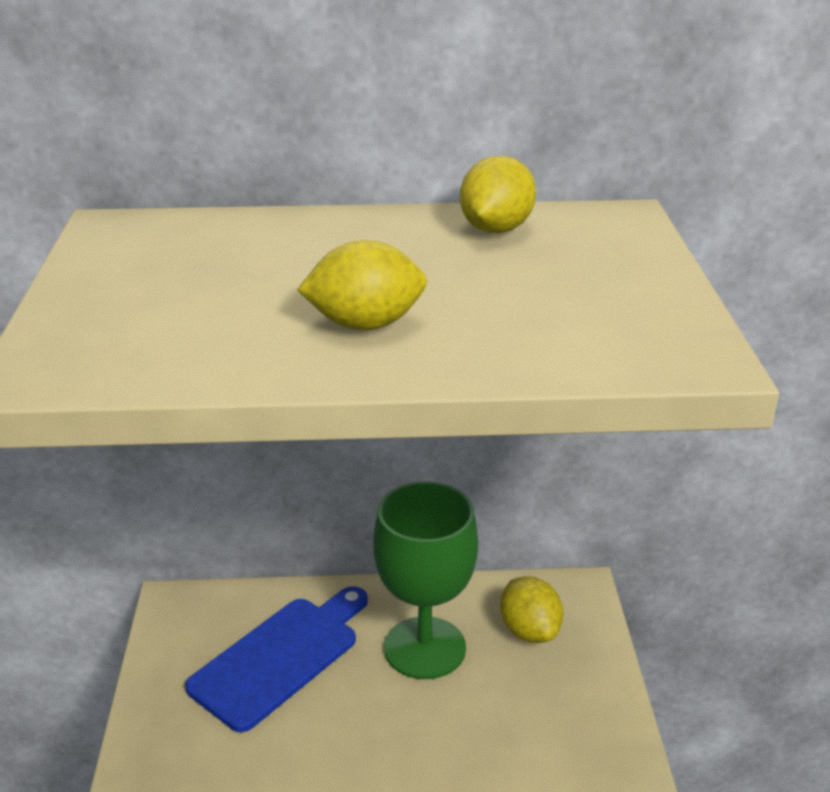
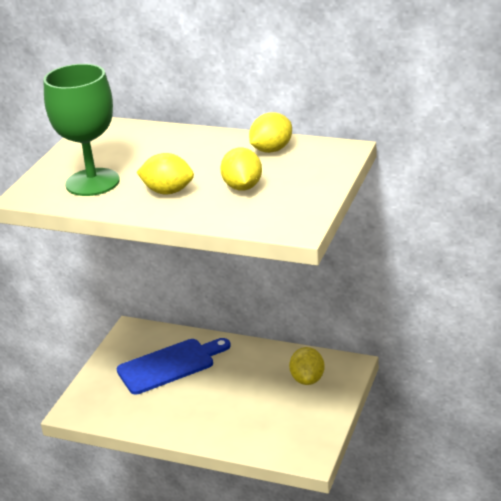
camera: 25 degrees right, 0 degrees up
(424, 648) = (246, 376): green goblet -> green goblet (92, 182)
(509, 297) = (242, 187): none -> yellow lemon

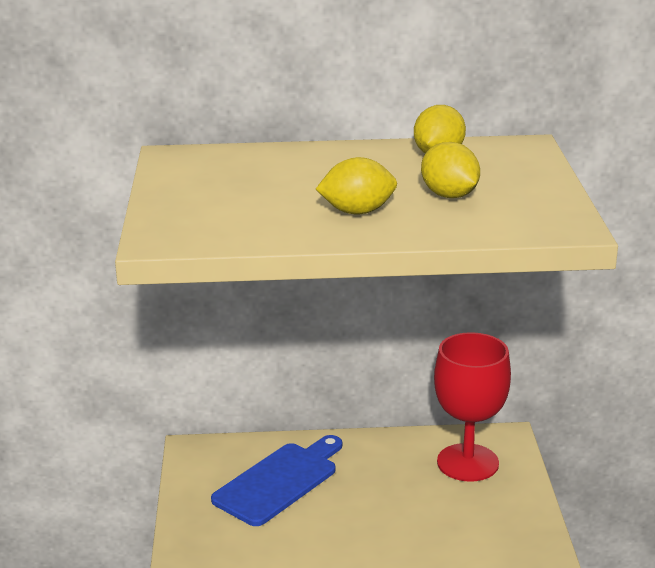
camera: 25 degrees left, 5 degrees down
(92, 182) = (240, 215): green goblet -> none
(307, 379) = (467, 463): yellow lemon -> red goblet

